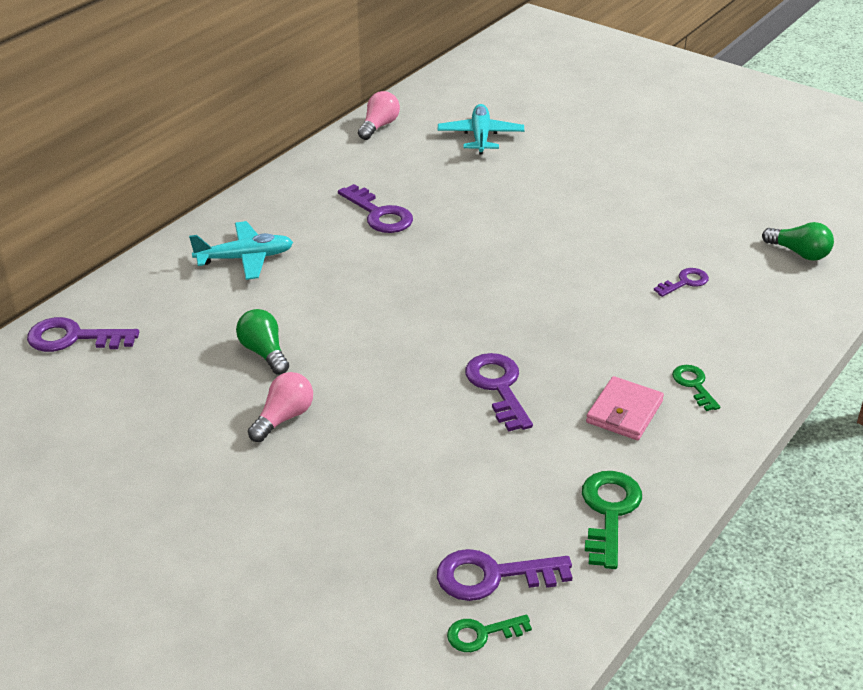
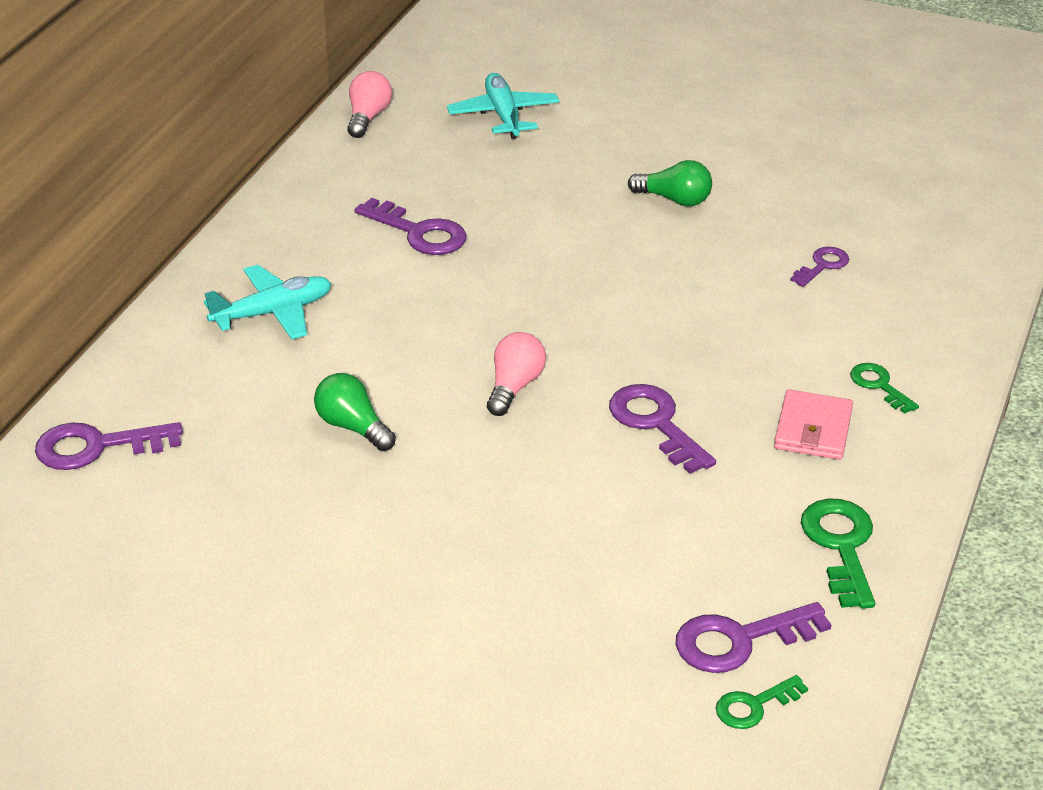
camera: 15 degrees left, 0 degrees up
(284, 418) = (414, 502): pink light bulb -> pink light bulb (514, 387)
(799, 253) = (939, 212): green light bulb -> green light bulb (674, 199)

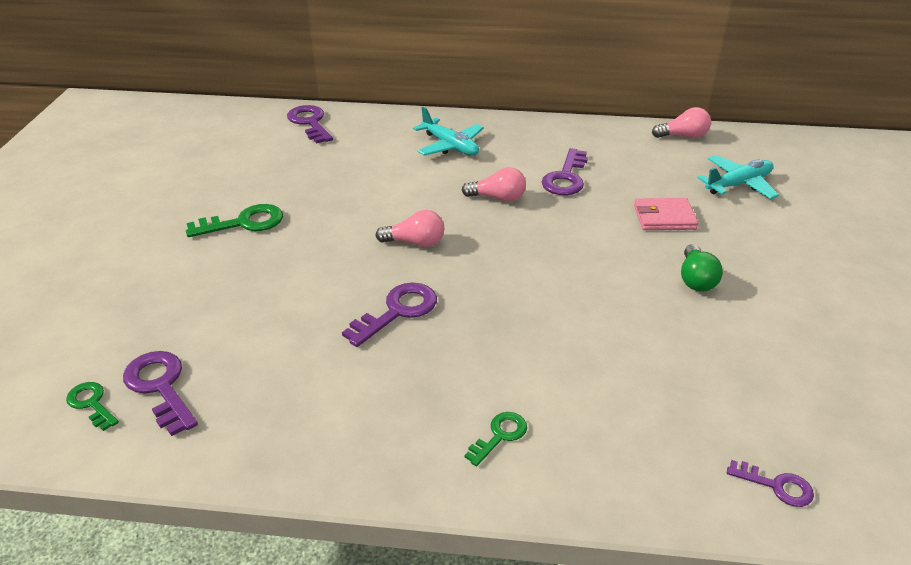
camera: 75 degrees right, 0 degrees up
(353, 427) = (351, 191): green light bulb -> none
(440, 298) = (498, 198): none -> pink light bulb
(813, 429) = (421, 399): pink wallet -> pink wallet (664, 217)
(822, 265) = (662, 378): purple key -> purple key (776, 486)
(841, 546) = (274, 433): green key -> green key (244, 223)

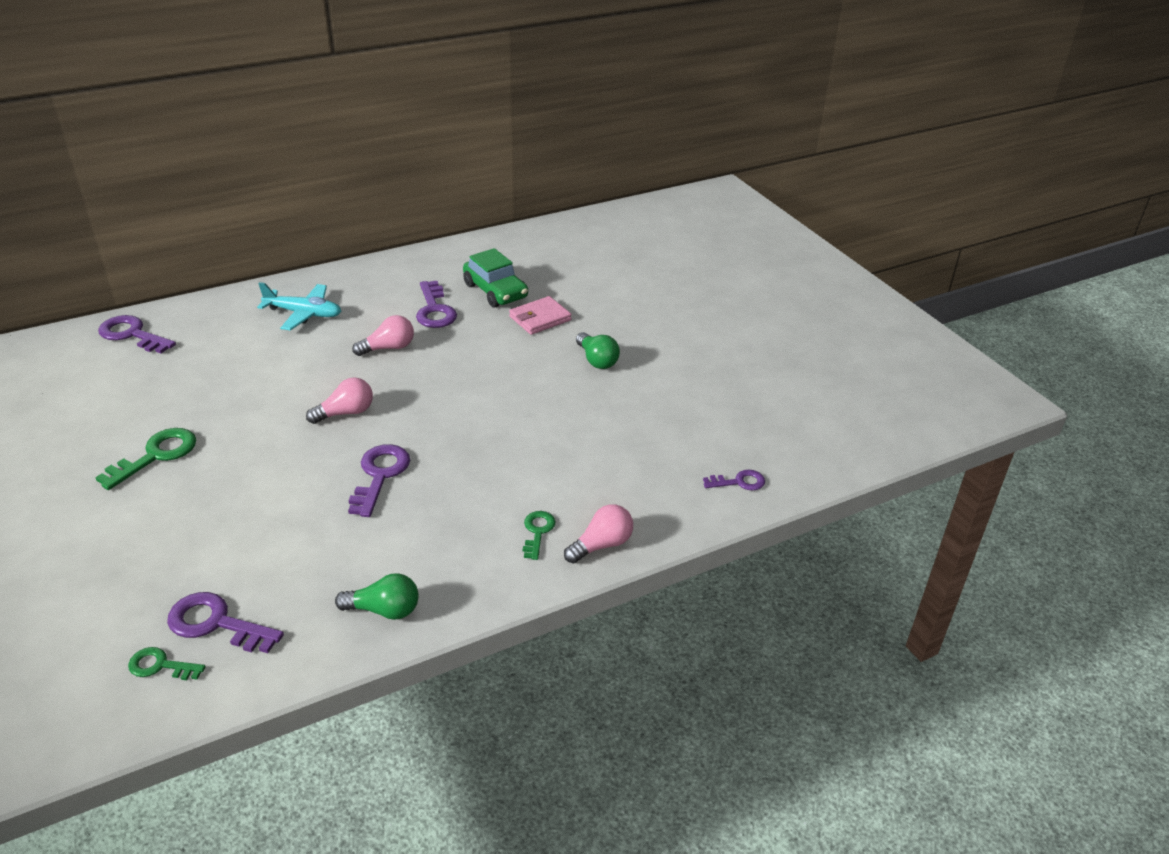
camera: 35 degrees left, 0 degrees up
(296, 445) = (384, 610): none -> green light bulb
(637, 178) = (495, 291): none -> green car
(683, 136) = (507, 242): pink light bulb -> pink light bulb (601, 545)
(738, 184) = (578, 271): turquoise plane -> none

